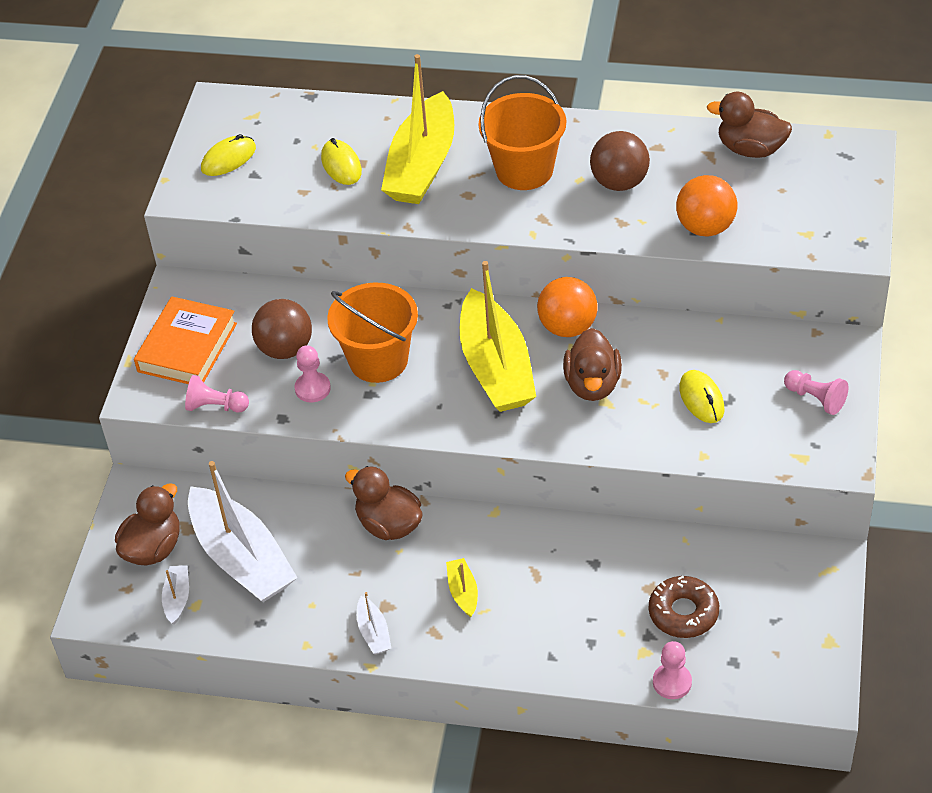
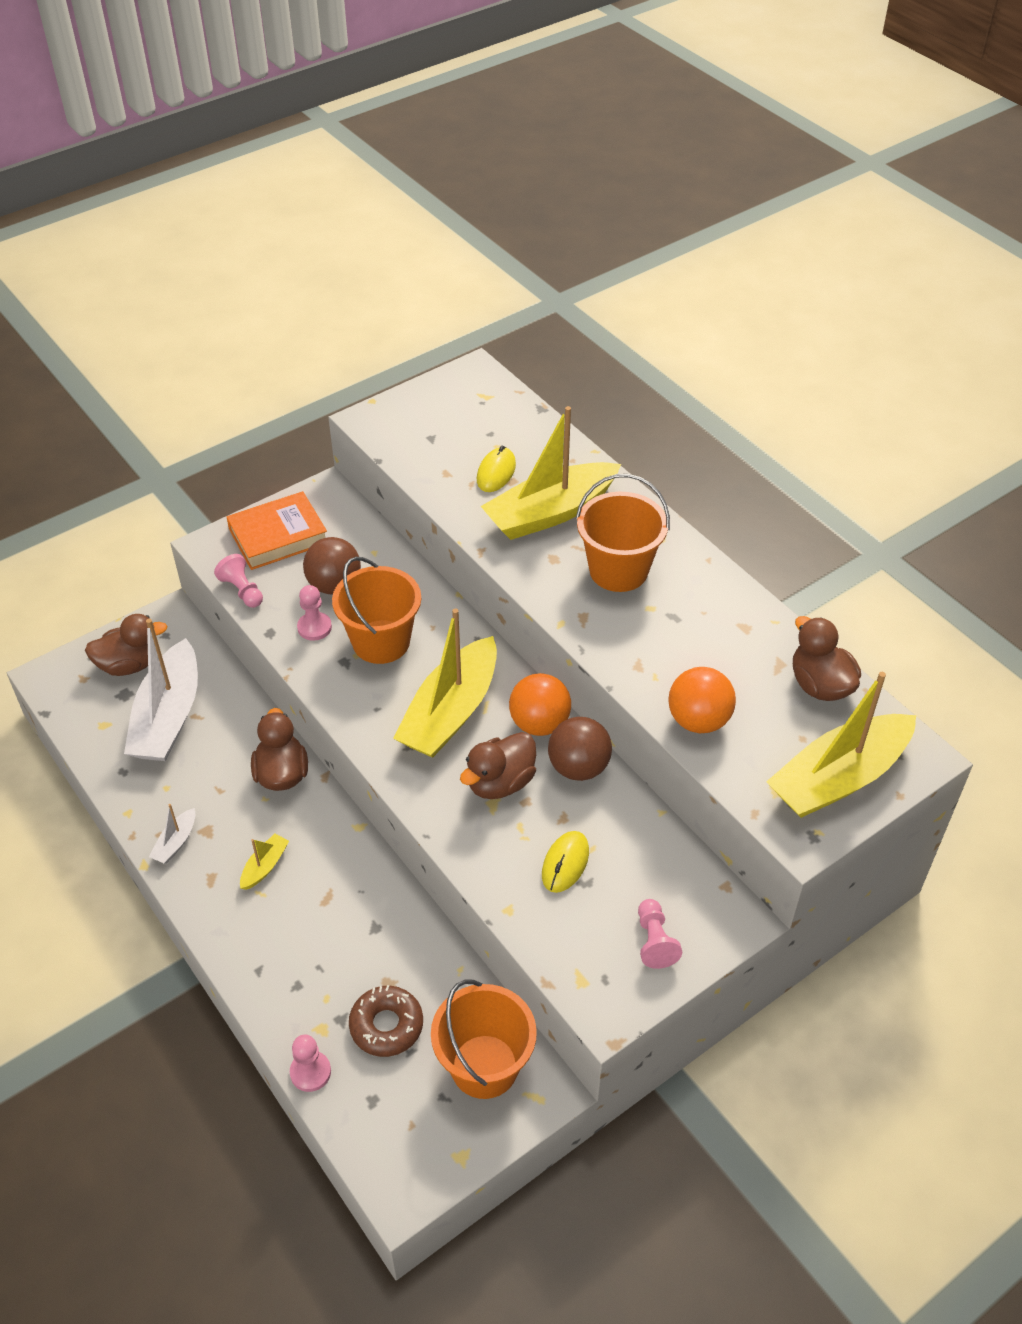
camera: 40 degrees right, 0 degrees up
(177, 598) = (100, 711): white boat -> none
(228, 159) = (429, 415): yellow mouse -> none
(619, 182) = (677, 633): brown ball -> brown ball (578, 767)
(776, 580) = (484, 1066): none -> orange bucket
(833, 197) = (838, 778): none -> yellow boat

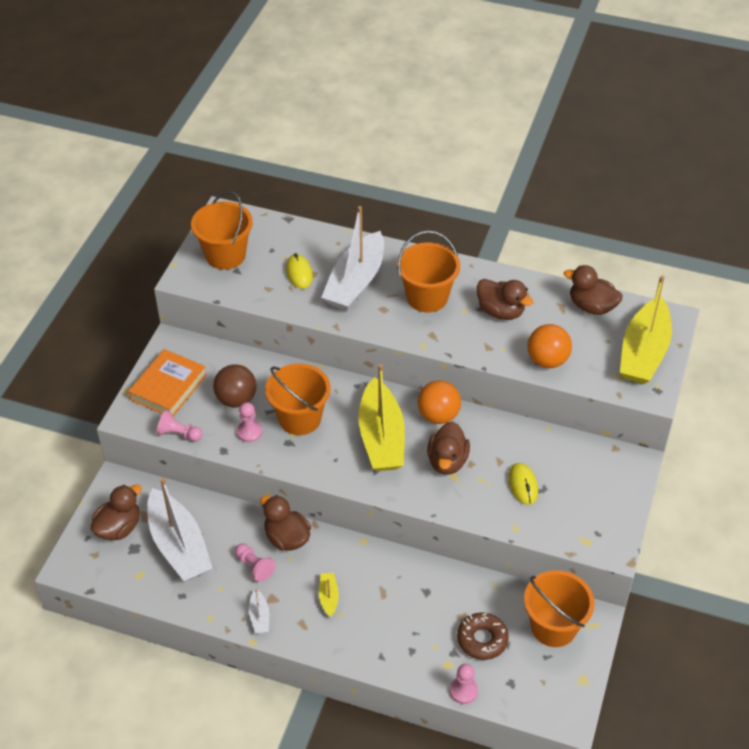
camera: 35 degrees left, 0 degrees up
(435, 416) = (225, 255): none -> orange bucket
(550, 513) = (355, 282): yellow boat -> white boat
(578, 767) = (482, 428): brown ball -> none
(654, 941) = (605, 498): pink pawn -> pink pawn (254, 566)
(694, 632) = (500, 311): none -> brown duck

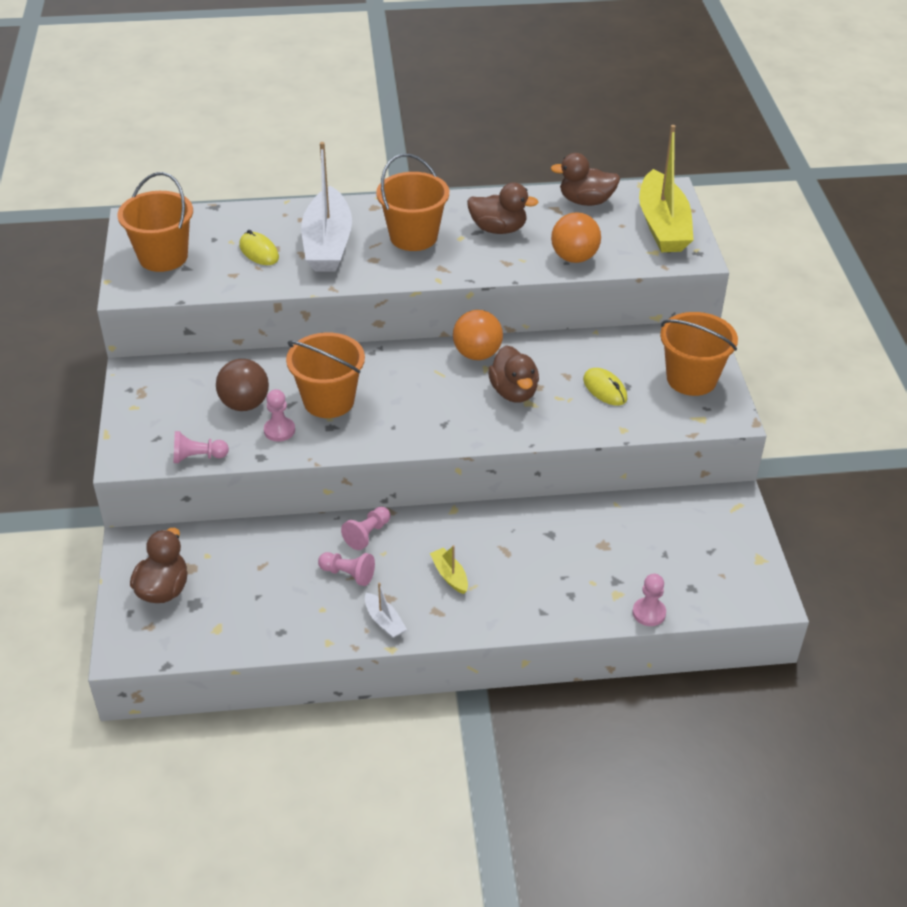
camera: 25 degrees left, 5 degrees down
(168, 387) = (156, 416): orange book -> none
(179, 546) = (247, 583): white boat -> none
(287, 538) = (367, 534): brown duck -> pink pawn
(381, 437) = (430, 391): yellow boat -> none
(482, 640) = (636, 558): brown donut -> none
(553, 627) = (699, 521): orange bucket -> orange bucket (691, 379)

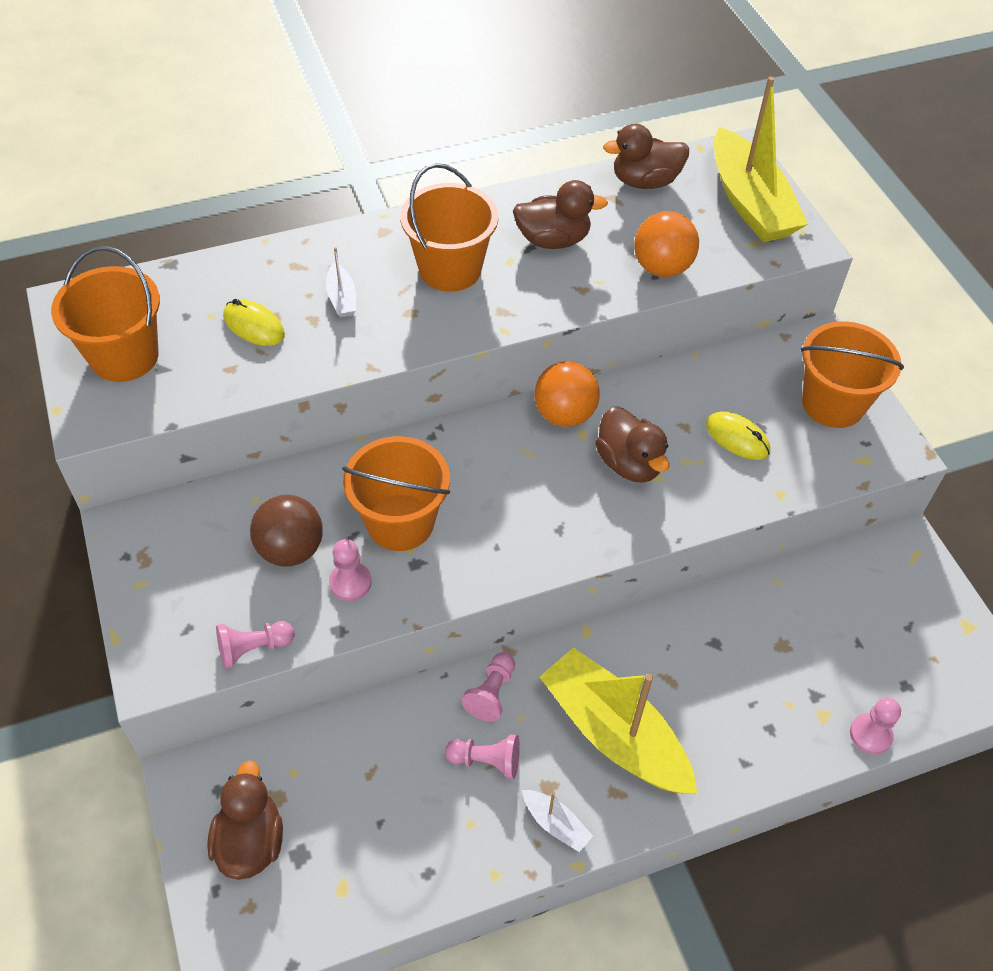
camera: 15 degrees left, 10 degrees up
(327, 244) = (342, 298): white boat -> white boat, size x0.42
(449, 575) = (614, 733): yellow boat -> yellow boat, size x2.38

